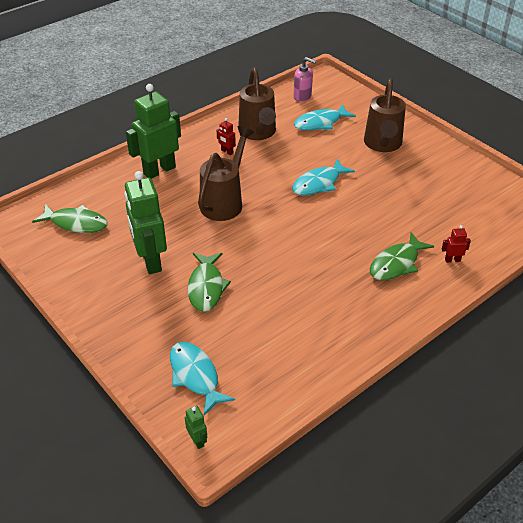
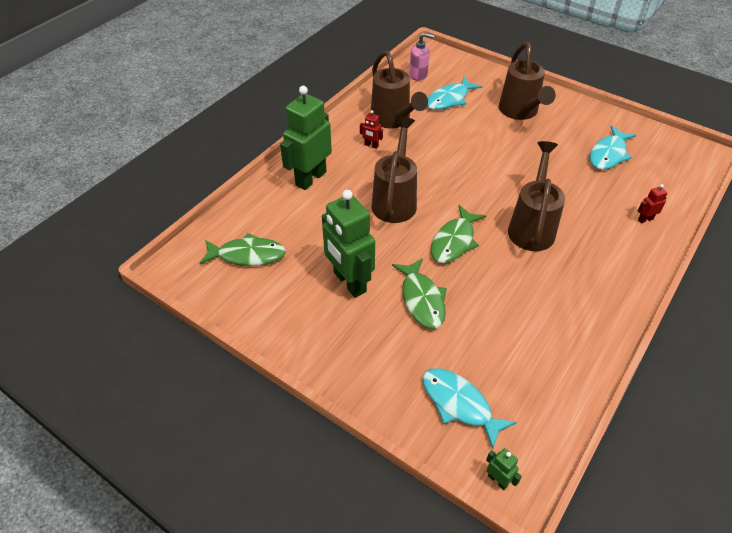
camera: 15 degrees left, 5 degrees up
(318, 183) = (479, 163): turquoise fish -> turquoise fish (608, 154)
(339, 246) = (532, 226): none -> brown watering can
(396, 263) = (596, 234): green fish -> green fish (454, 241)

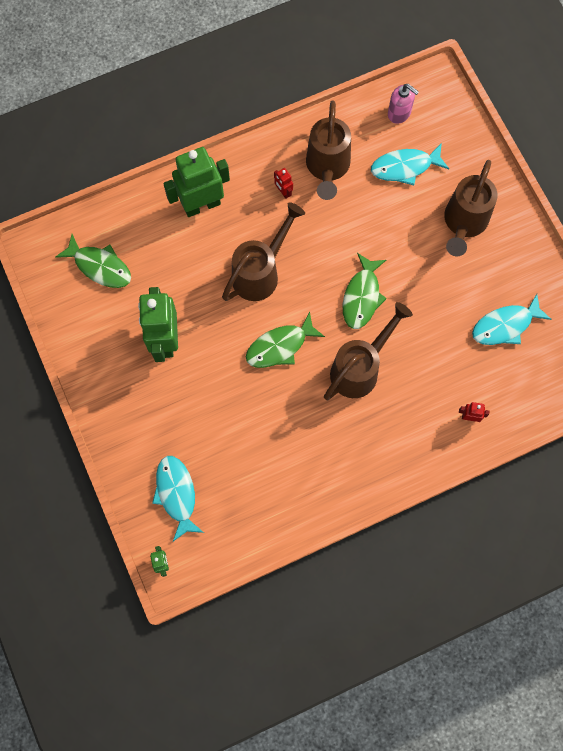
camera: 30 degrees right, 25 degrees up
(422, 299) = (212, 389): green fish -> green fish (362, 297)

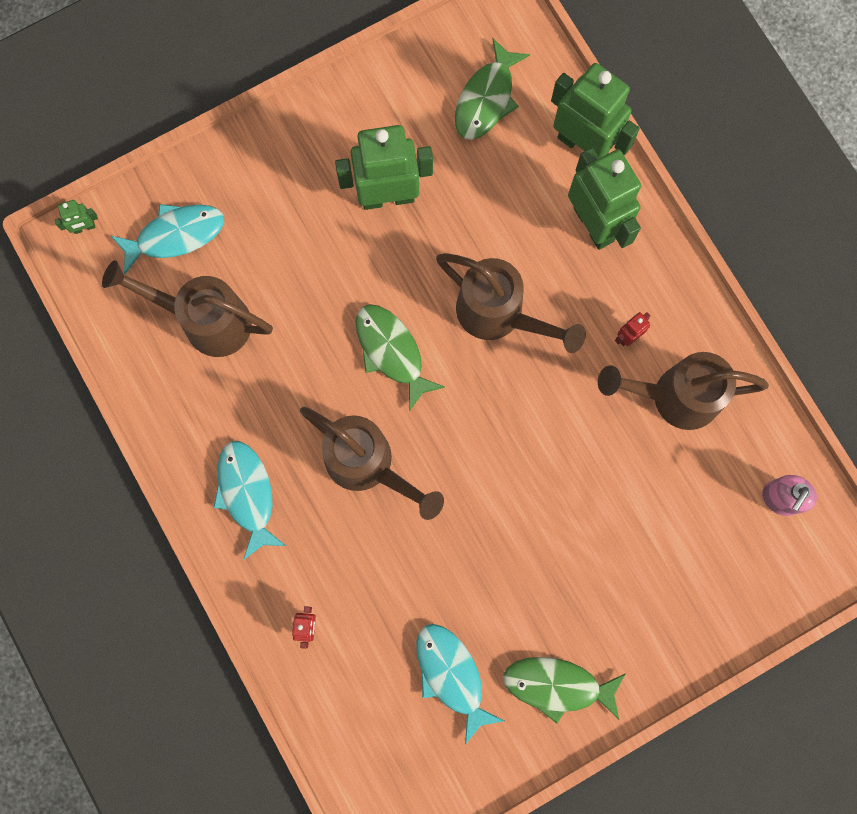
camera: 85 degrees right, 5 degrees up
(143, 206) = (583, 145): none -> green robot
(362, 297) = (476, 461): green fish -> green fish (557, 685)
(405, 167) = (690, 512): turquoise fish -> turquoise fish (247, 493)
(463, 224) = (607, 606): brown watering can -> brown watering can (205, 320)

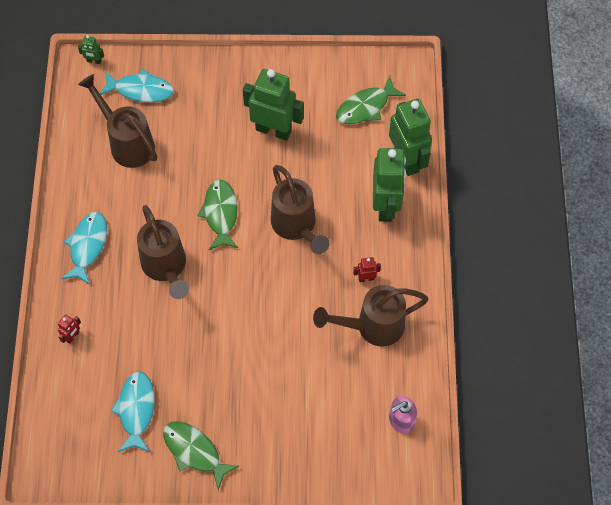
camera: 30 degrees right, 15 degrees down
(673, 396) = (372, 326): brown watering can -> brown watering can turned 45 degrees counterclockwise

